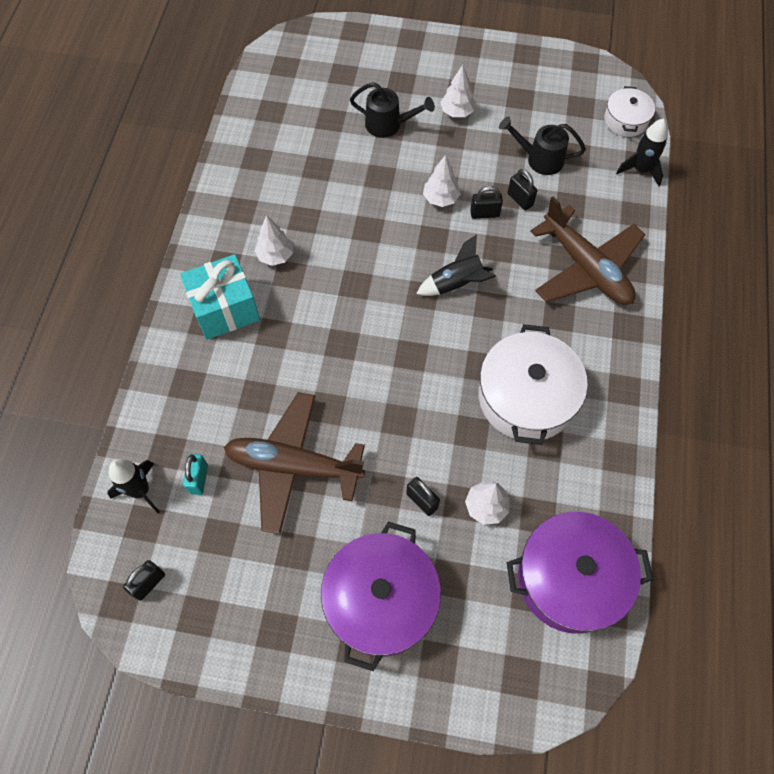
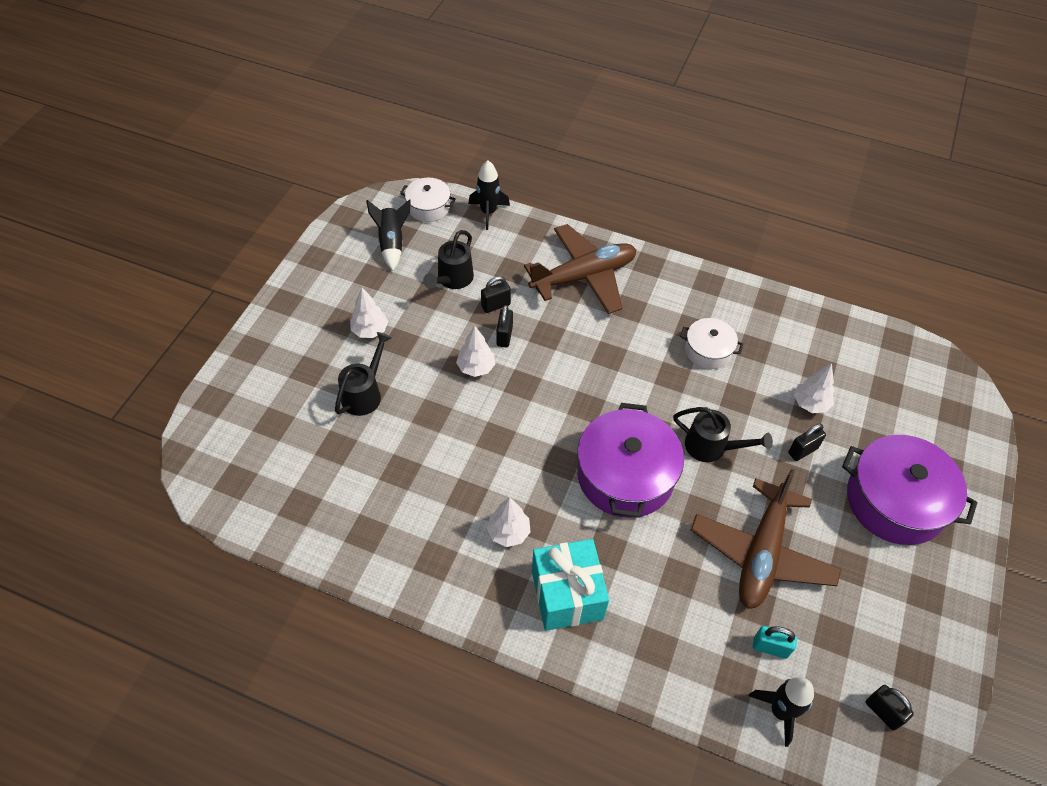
camera: 80 degrees left, 10 degrees down
(404, 411) = (712, 447): none -> black watering can
(456, 283) = (580, 376): black rocket -> black rocket (392, 243)
(526, 397) = (708, 350): white pot -> white pot, size x0.54
(570, 578) = (874, 360): purple pot -> purple pot (625, 475)

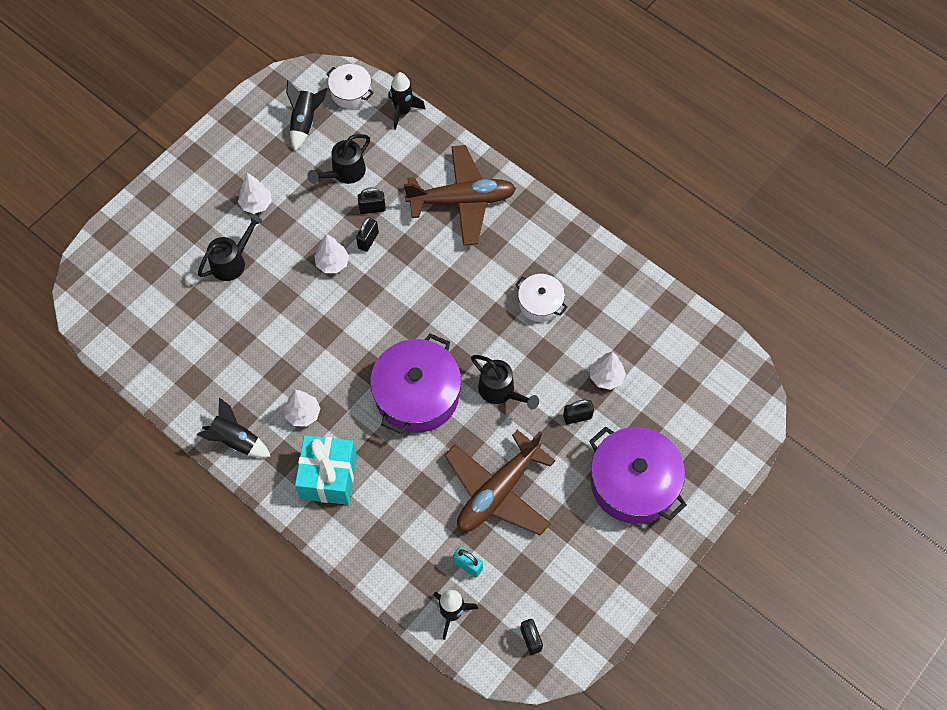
camera: 20 degrees right, 10 degrees up
(441, 585) = (236, 440): none -> black rocket

